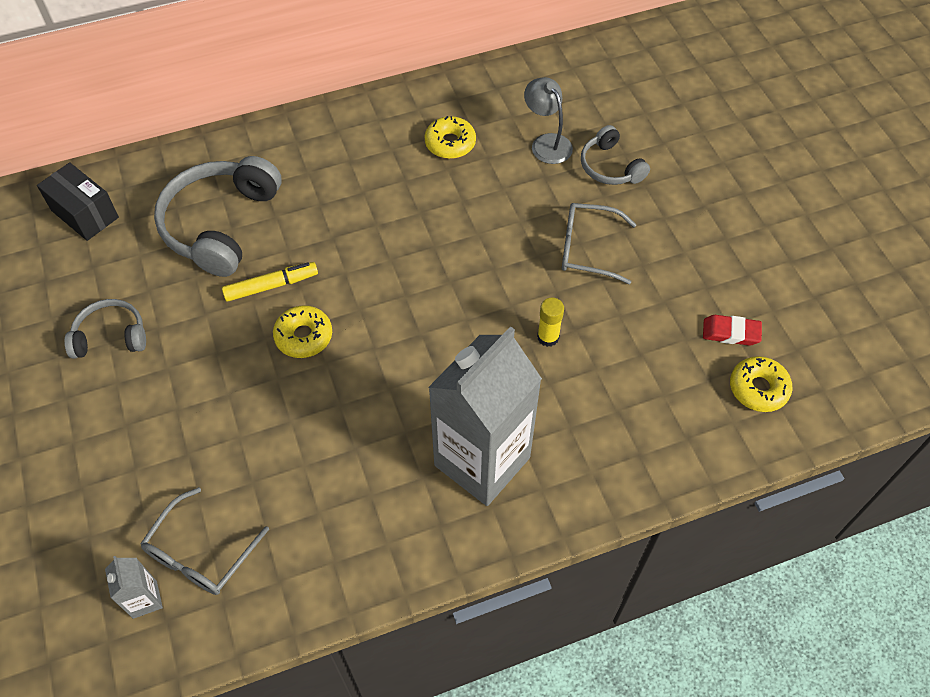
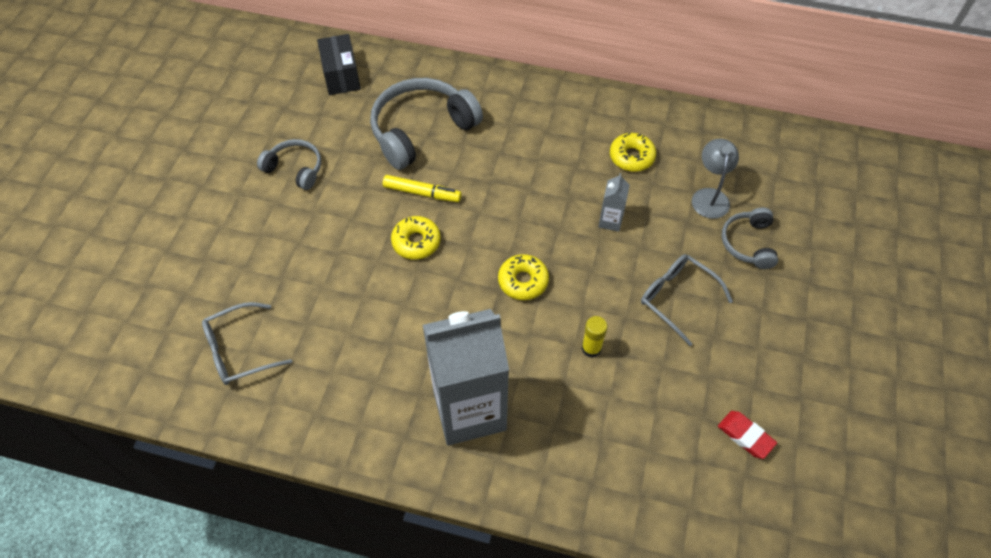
camera: 35 degrees right, 0 degrees up
(145, 599) = (185, 358): grey carton -> grey carton (610, 221)
(758, 388) = (733, 496): yellow donut -> yellow donut (523, 281)

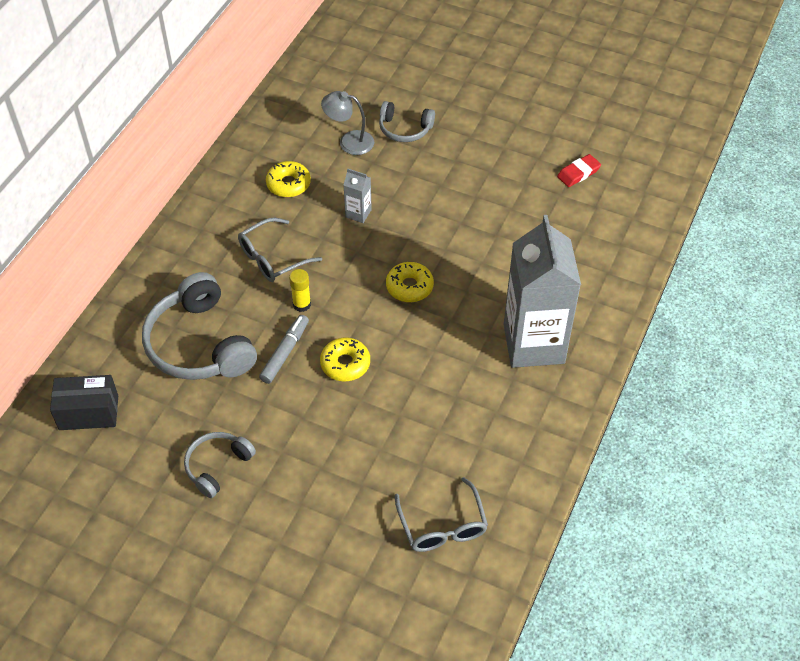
camera: 80 degrees left, 5 degrees down
(422, 193) = (285, 352): yellow marker -> grey marker
(591, 348) = (487, 251): yellow glue stick -> yellow glue stick (302, 304)
(677, 298) = (449, 185): grey glasses -> grey glasses (272, 258)

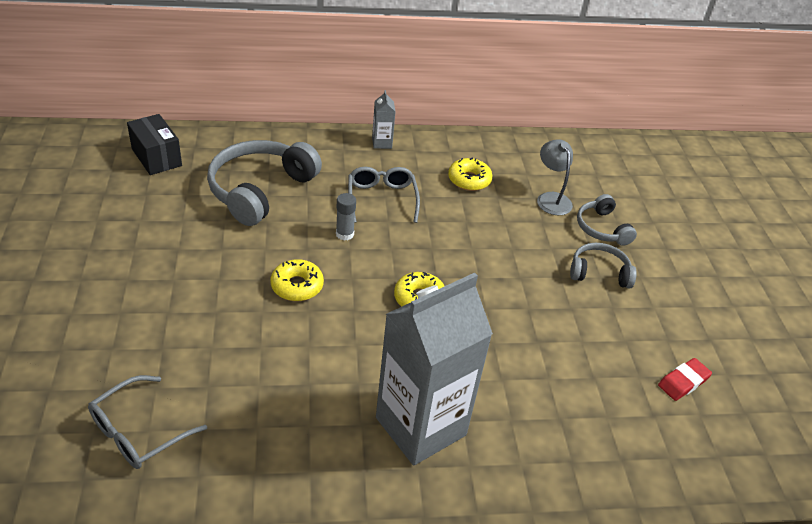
camera: 55 degrees right, 10 degrees down
(217, 466) = (138, 245): grey headphones -> grey headphones (599, 272)
(272, 258) = (381, 199): grey glasses -> grey glasses turned 60 degrees clockwise
(285, 352) = (284, 242): grey marker -> none
(302, 304) = (344, 234): yellow glue stick -> grey glue stick
(358, 213) = (475, 233): grey carton -> grey carton (382, 143)
(578, 173) = (683, 382): red eraser -> red eraser turned 60 degrees counterclockwise

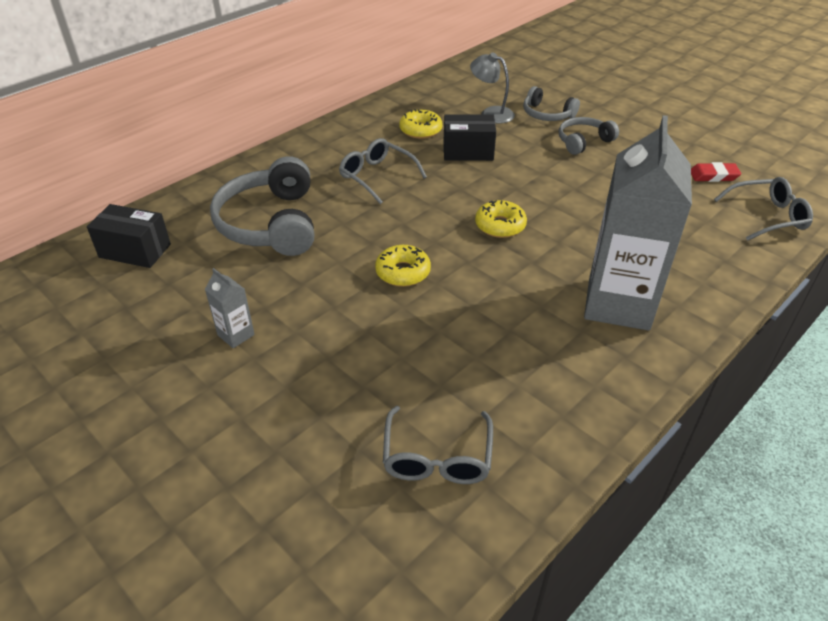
camera: 35 degrees left, 0 degrees up
(344, 234) = (385, 215): grey glue stick -> none
(382, 143) = (320, 138): grey carton -> grey carton (236, 335)
(482, 221) = (468, 152): none -> black box
(679, 454) = (767, 216): none -> grey glasses
(683, 382) = (713, 176): red eraser -> red eraser turned 75 degrees clockwise

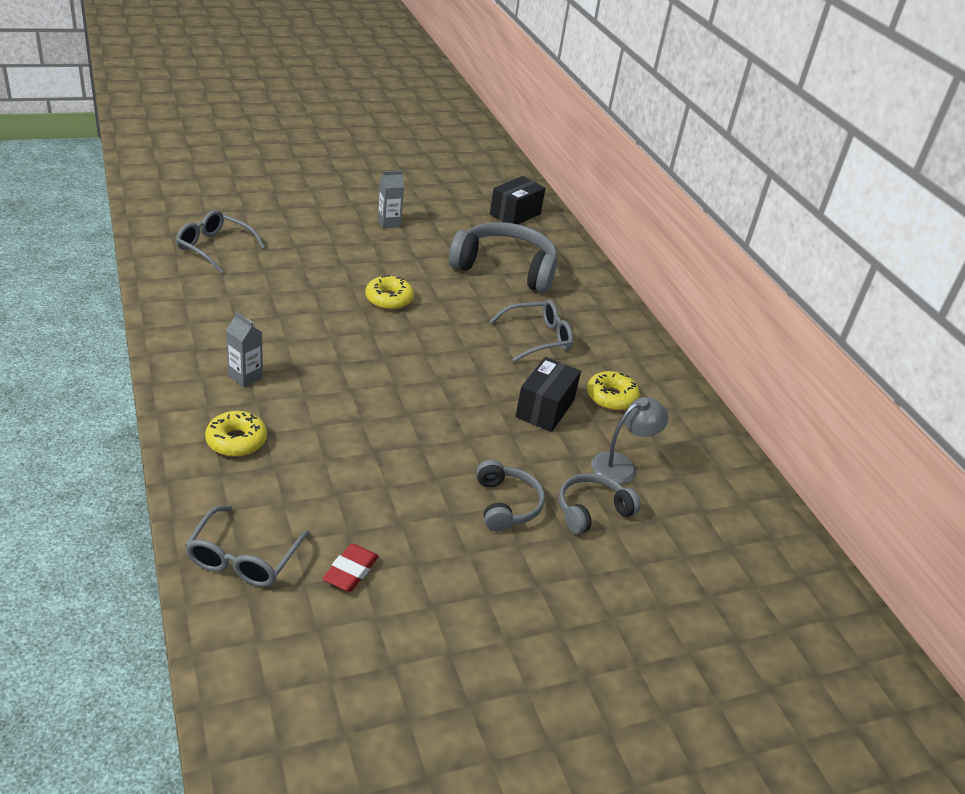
camera: 110 degrees right, 5 degrees down
(500, 225) = (403, 369): yellow donut -> yellow donut (236, 441)
(618, 304) = (245, 377): grey carton -> grey carton, size x0.40

